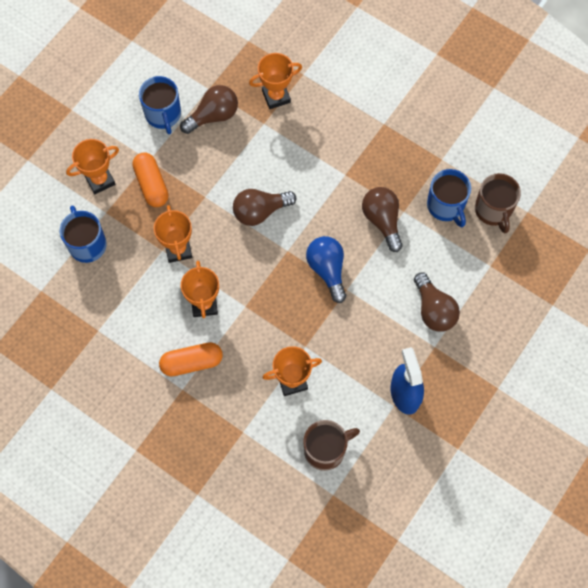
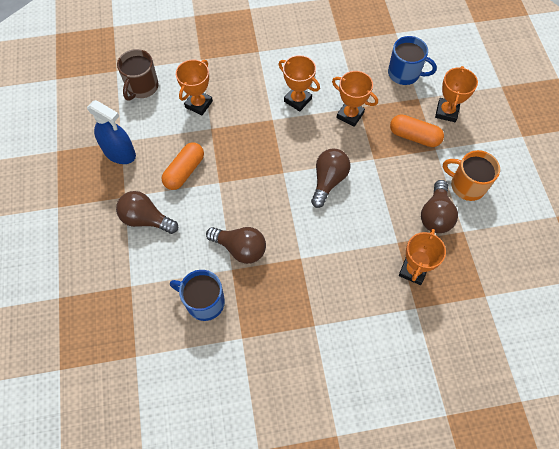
camera: 135 degrees right, 5 degrees down
(163, 114) = (466, 185): blue mug -> orange mug
(192, 362) = (268, 67): orange capsule -> orange capsule (184, 171)
(327, 270) = (244, 183): blue light bulb -> none
(493, 210) = (164, 332): brown mug -> none

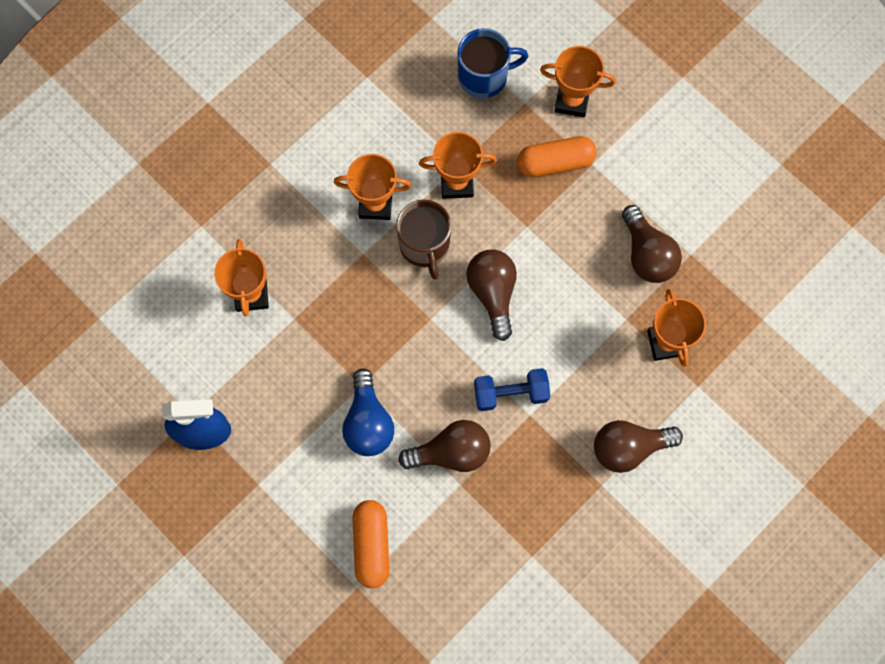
camera: 35 degrees left, 10 degrees up
(142, 87) = (155, 320): brown mug -> brown mug (425, 245)
(146, 219) = (309, 494): brown light bulb -> brown light bulb (628, 447)
(184, 171) = (307, 400): orange capsule -> orange capsule (372, 545)
(204, 302) = (458, 545): blue mug -> none
(207, 203) = (368, 422): none -> blue light bulb
(298, 239) = (510, 393): none -> blue dumbbell
(446, 112) = (572, 101): orange trophy -> orange trophy turned 60 degrees counterclockwise
(466, 185) = (658, 190): orange mug -> none

